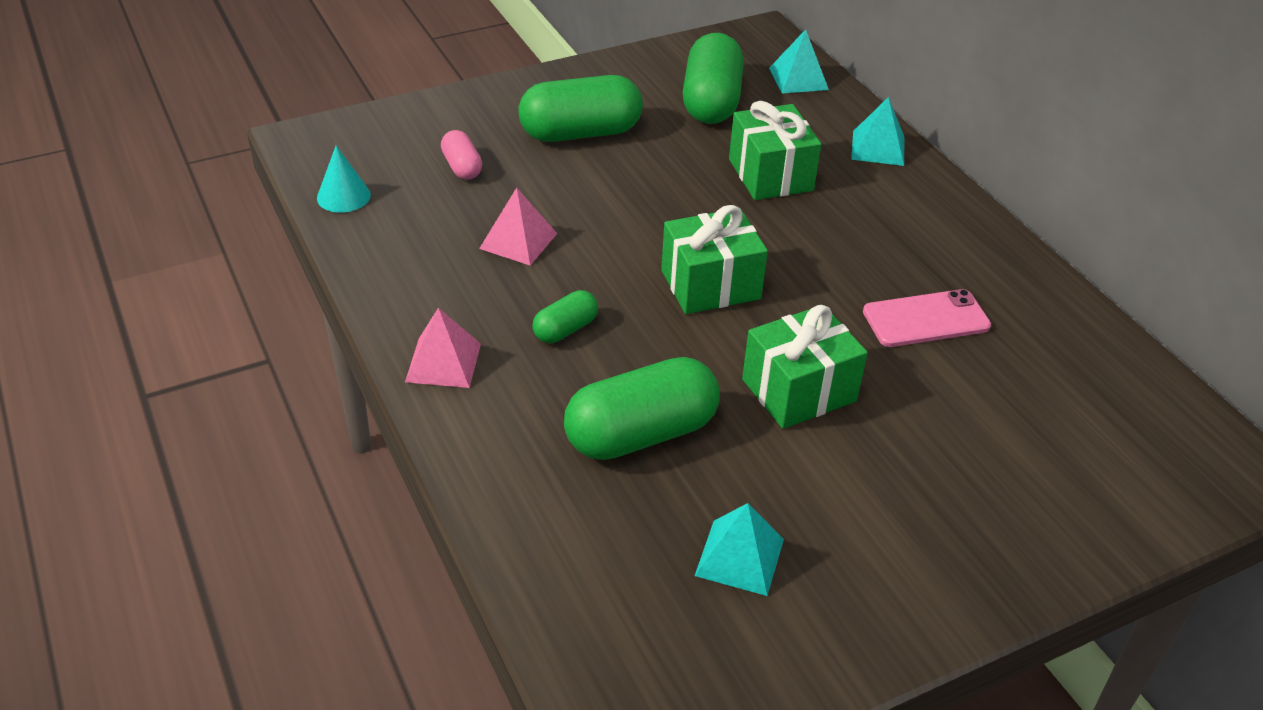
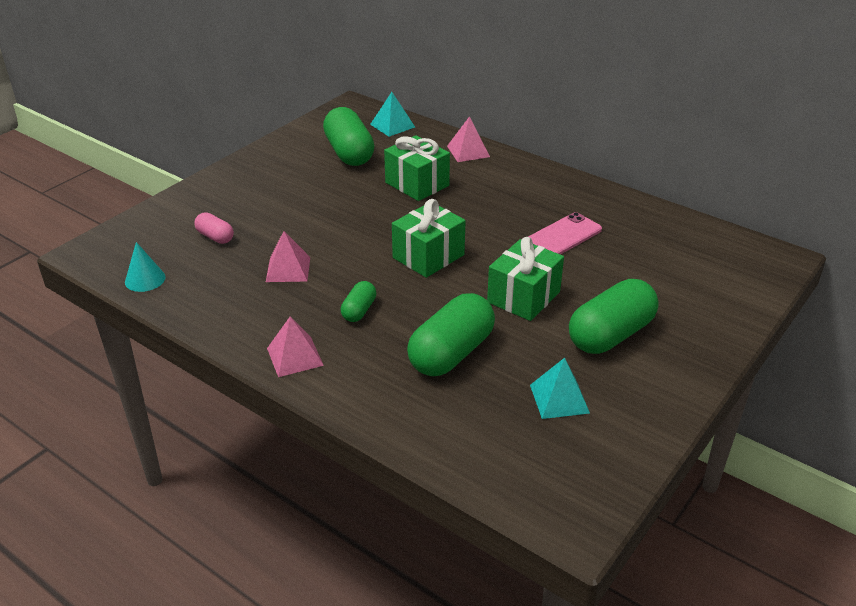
camera: 25 degrees left, 5 degrees down
(580, 133) = (279, 194): green capsule -> green capsule (611, 335)
(878, 148) = (468, 151): turquoise pyramid -> pink pyramid

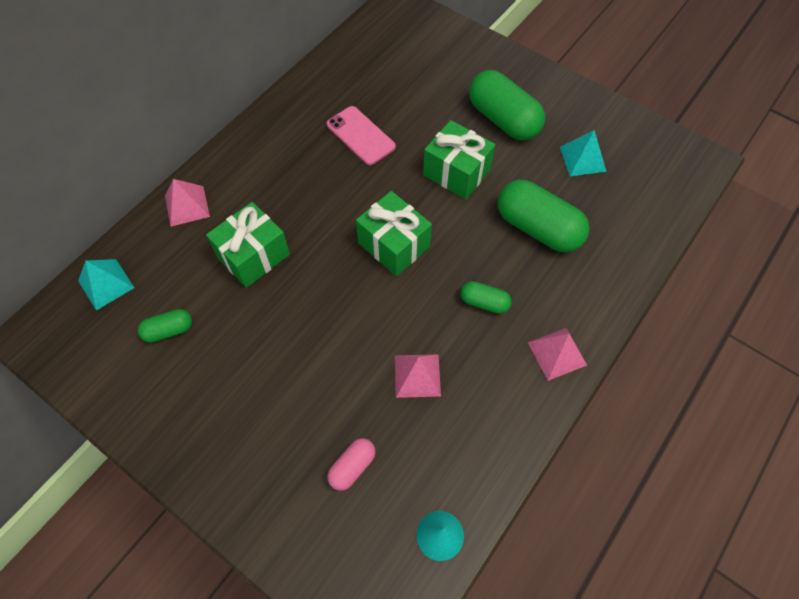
camera: 90 degrees left, 25 degrees up
(349, 153) = (169, 330): green capsule -> green capsule, size x0.50

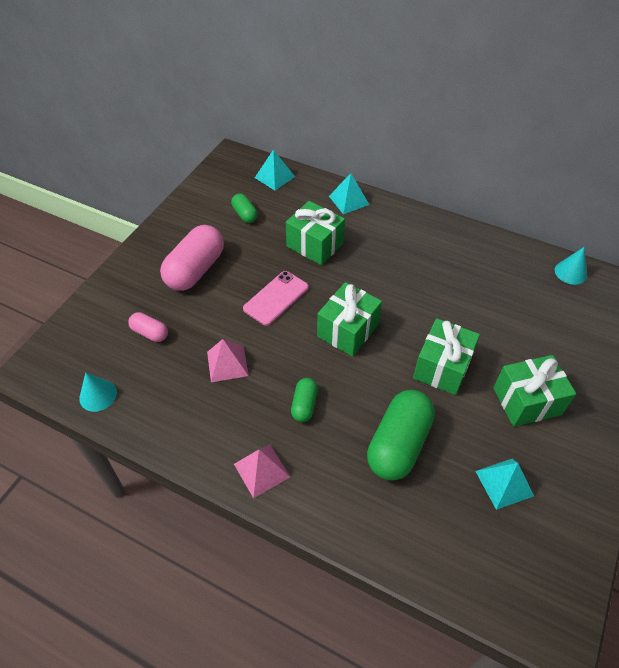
camera: 80 degrees right, 10 degrees down
(187, 206) = (349, 200): pink pyramid -> turquoise pyramid
(256, 402) = (196, 270): none -> pink capsule
(360, 136) = (456, 289): pink phone -> pink phone (276, 298)
(361, 41) = (570, 272): none -> turquoise cone
(503, 119) = (526, 401): green capsule -> green gift

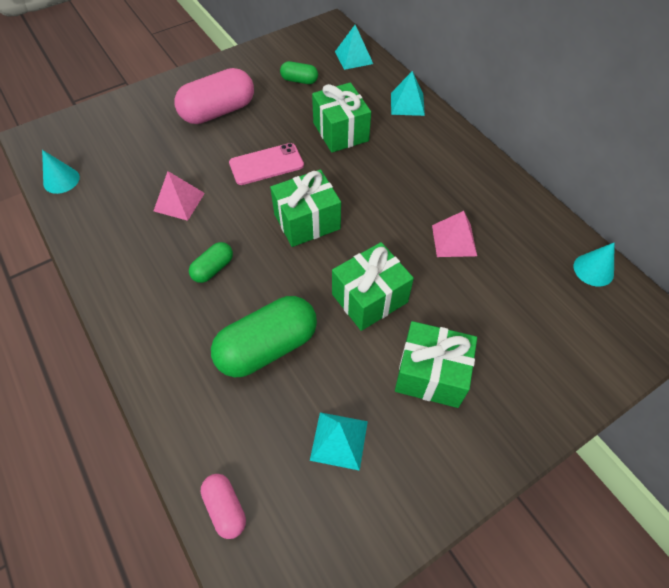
camera: 30 degrees right, 5 degrees up
(150, 333) = (140, 148): pink capsule -> pink capsule (225, 508)
(245, 214) = (299, 80): green capsule -> green capsule turned 75 degrees counterclockwise
(262, 470) = (132, 306): pink pyramid -> pink pyramid (454, 240)

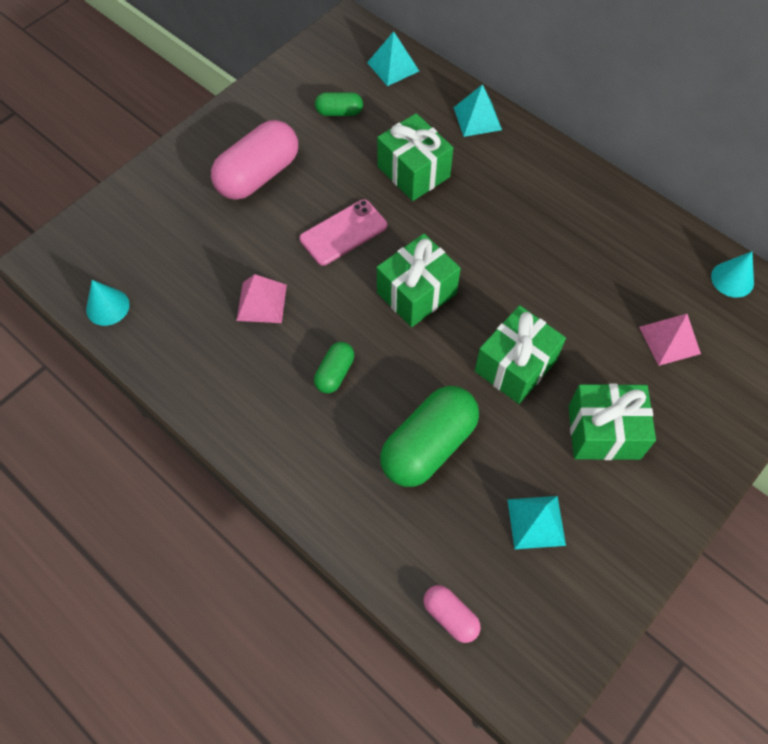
camera: 15 degrees left, 5 degrees up
(454, 240) = (582, 279): pink pyramid -> pink pyramid (669, 340)

